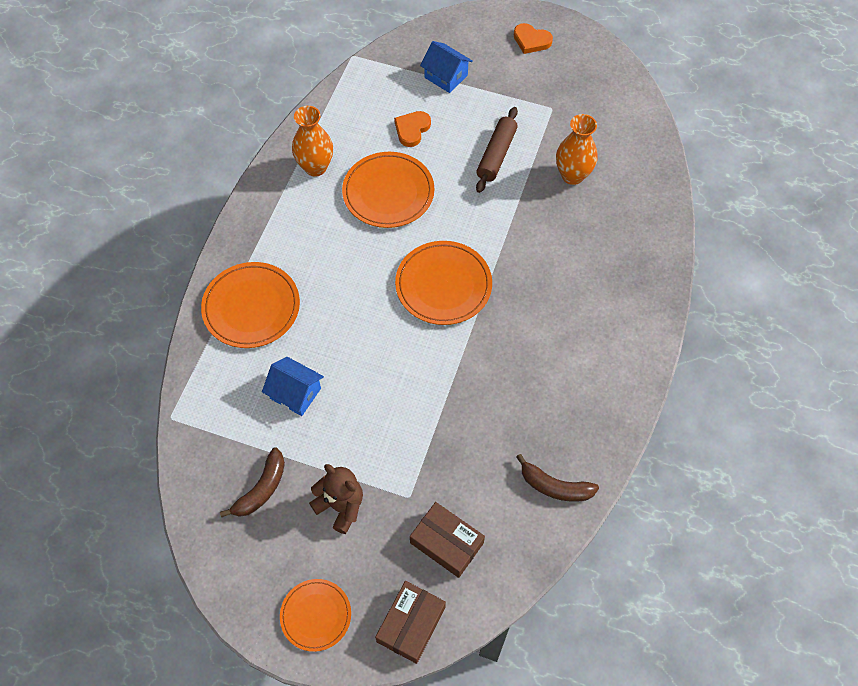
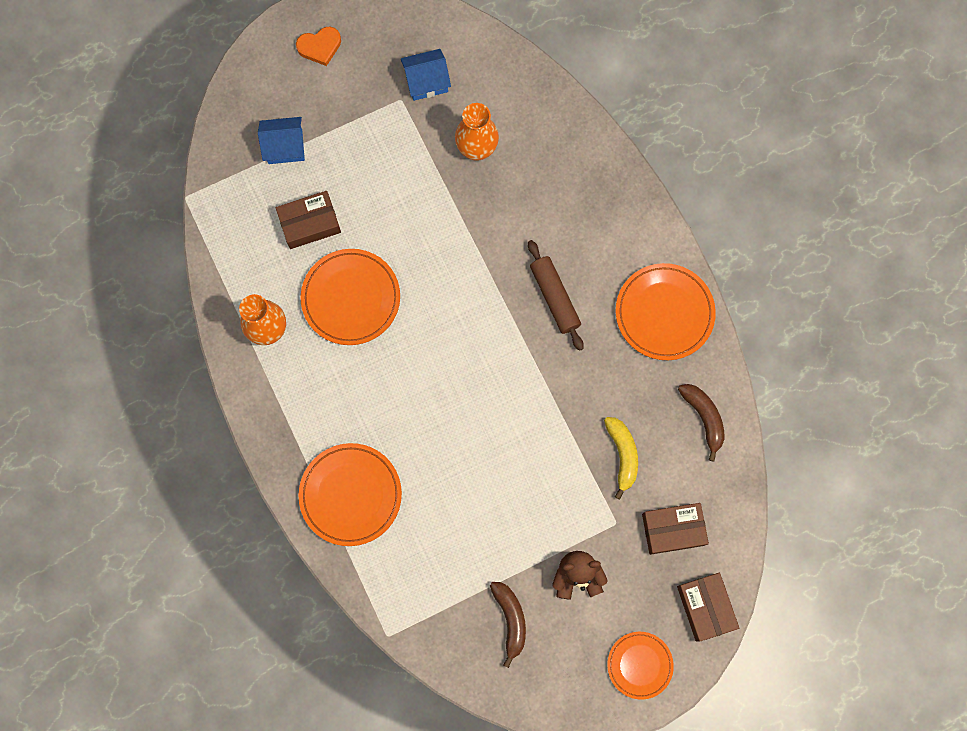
camera: 45 degrees left, 15 degrees up
(295, 393) = (457, 528): blue house -> blue house (426, 81)
(412, 129) = (310, 223): orange heart -> brown box
(443, 285) = (474, 337): orange plate -> orange plate (664, 313)
(465, 455) = (622, 455): none -> yellow banana
(496, 155) = (400, 184): brown rolling pin -> brown rolling pin (555, 297)
(554, 486) = (704, 418): brown banana -> brown banana turned 90 degrees counterclockwise

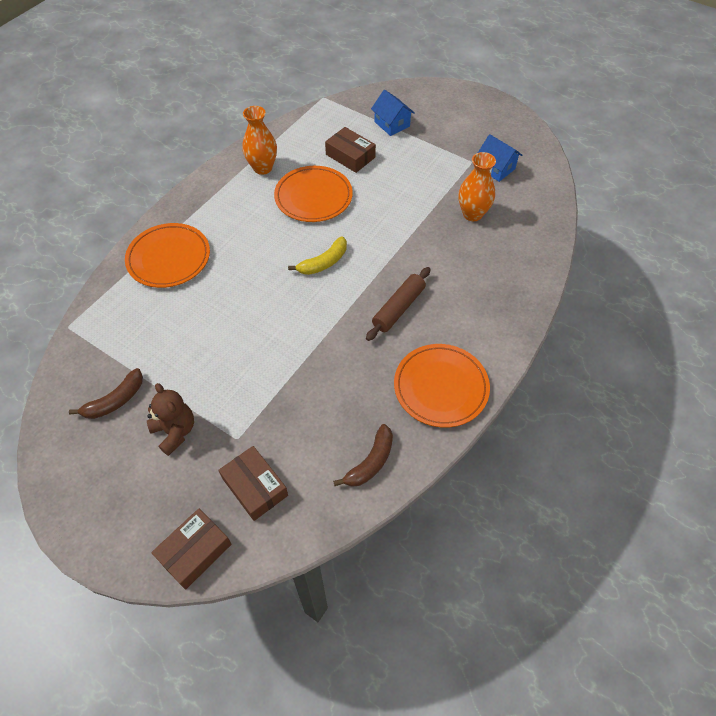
camera: 60 degrees right, 20 degrees down
(320, 47) = (471, 111): orange heart -> none
(622, 455) = (299, 415): yellow banana -> yellow banana (324, 262)
(639, 665) = (114, 520): orange plate -> none

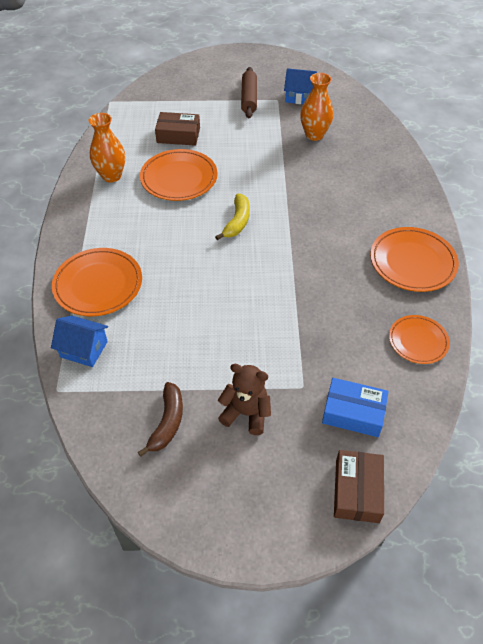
camera: 35 degrees left, 5 degrees down
(255, 487) = (353, 412): brown box -> blue box
(371, 462) = (418, 341): brown banana -> orange plate
(392, 124) = (188, 98): blue house -> blue house (84, 349)
(398, 308) = (328, 225): brown rolling pin -> brown rolling pin (249, 98)

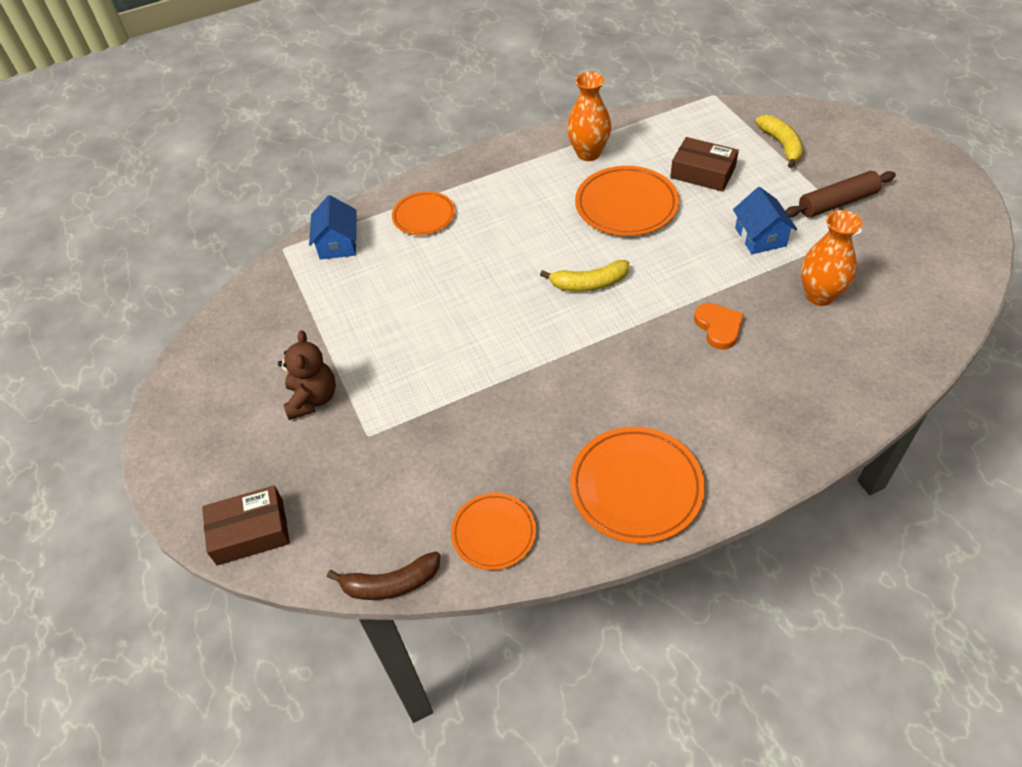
camera: 70 degrees right, 0 degrees up
(98, 285) = (424, 216): orange plate -> orange plate, size x0.63
(167, 422) = (277, 341): brown banana -> brown banana (390, 584)
(178, 135) = (702, 172): brown box -> brown box turned 45 degrees counterclockwise
(183, 96) = (781, 145): none -> yellow banana
(299, 97) = (892, 250): blue house -> blue house (760, 237)
(312, 181) = (718, 327): none -> orange heart
(353, 412) = (352, 496): blue box -> none

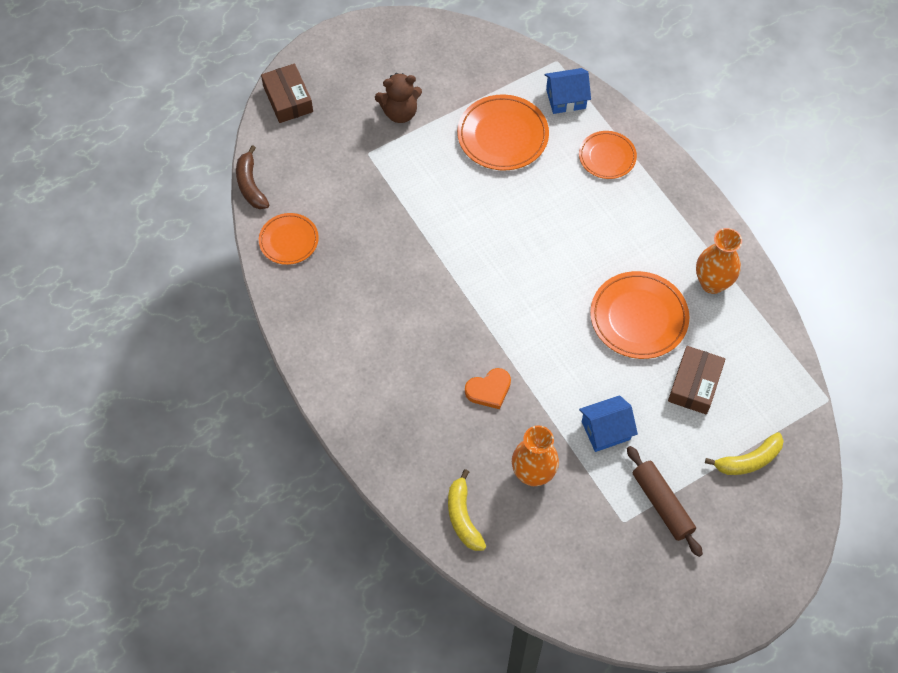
camera: 80 degrees right, 10 degrees up
(589, 284) = (533, 290): yellow banana -> yellow banana (463, 517)
(636, 487) = (328, 328): orange plate -> orange plate (502, 136)

